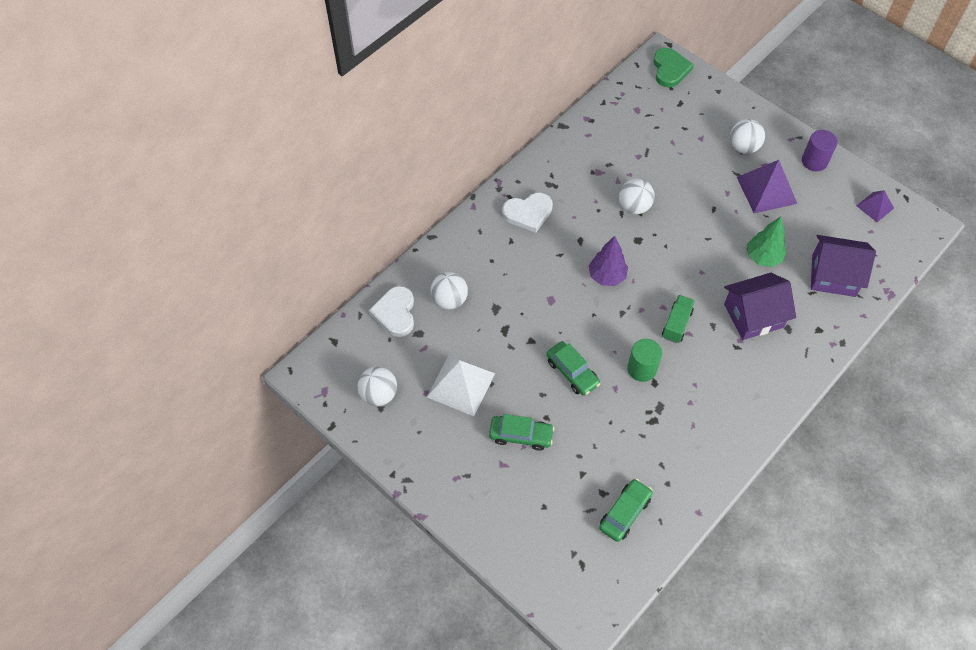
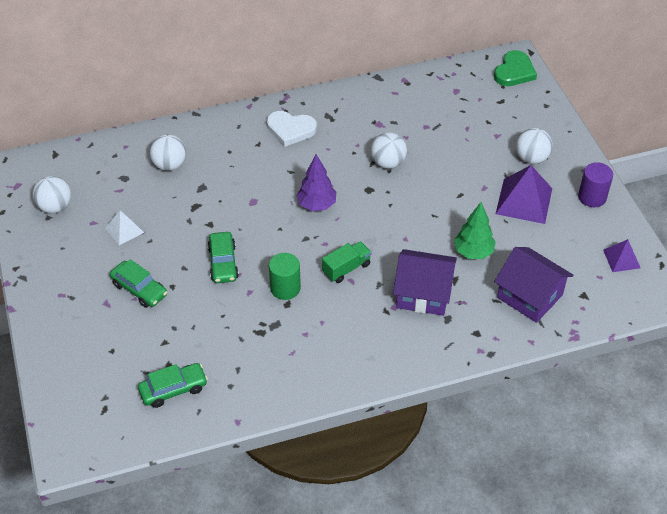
camera: 30 degrees right, 10 degrees down
(395, 313) = (119, 155): white heart -> none
(461, 385) = (124, 230): white pyramid -> white pyramid, size x0.57

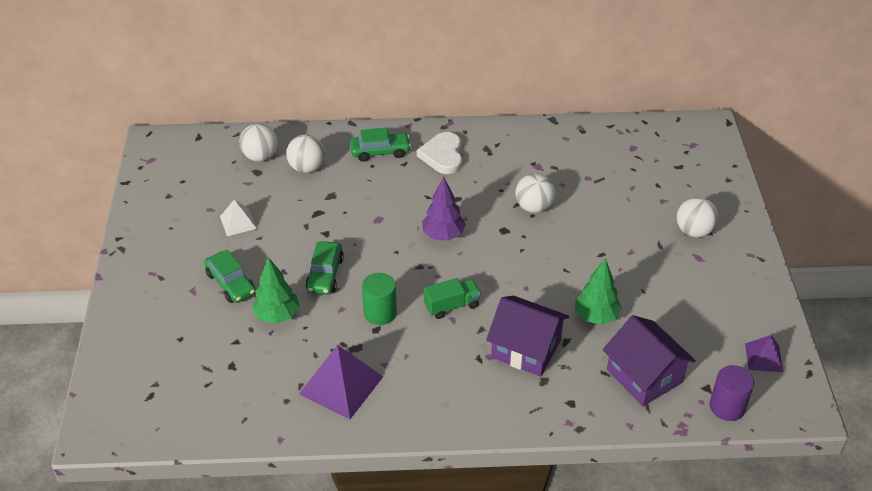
camera: 15 degrees right, 5 degrees down
(55, 207) = (179, 187): white ball -> white ball (260, 156)
(173, 389) = (227, 391): green car -> green car (380, 152)
(193, 310) = (277, 315): none -> green tree
(290, 130) = (443, 155): white heart -> white heart turned 60 degrees clockwise
(514, 72) = (703, 139): green heart -> none
(524, 201) = (670, 274): purple pyramid -> purple pyramid (341, 385)
(592, 197) = (750, 284): purple cylinder -> purple cylinder (727, 407)

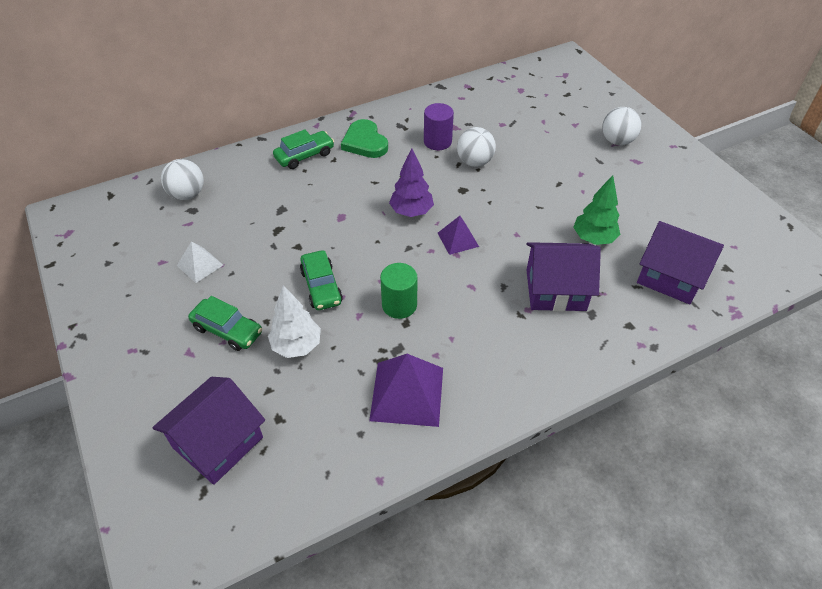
camera: 25 degrees left, 5 degrees up
(178, 365) = (218, 442): none -> purple house
(277, 315) = (297, 346): green tree -> white tree
(307, 168) = (241, 191): white ball -> none
(443, 155) = (365, 142): white heart -> green heart
(452, 306) = (462, 274): green truck -> none
(727, 407) = (754, 278): purple cylinder -> purple cylinder (437, 141)
(764, 357) = (748, 225): purple pyramid -> purple pyramid (458, 239)

